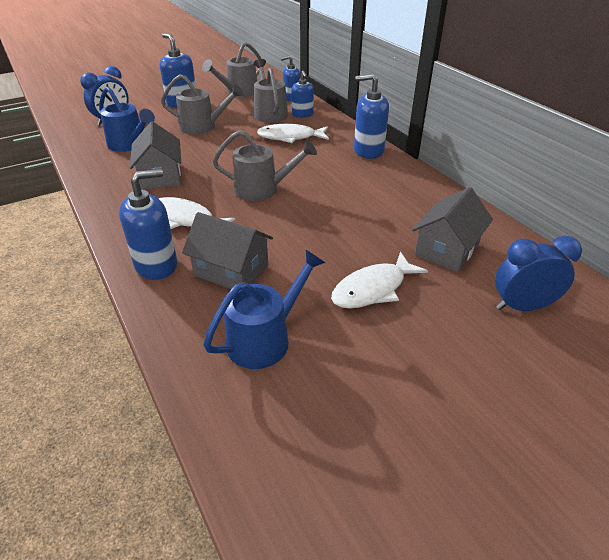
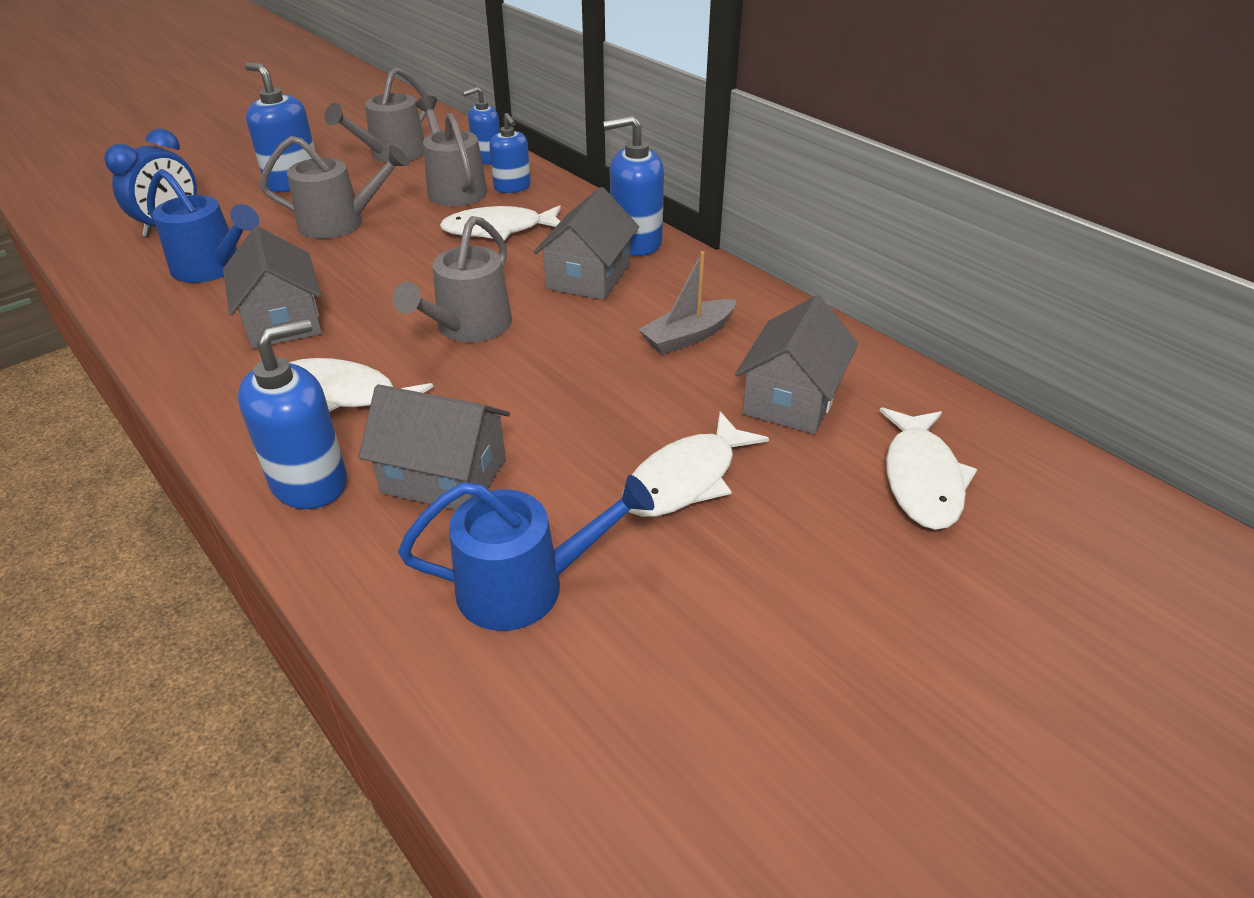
camera: 10 degrees left, 0 degrees up
(262, 189) = (468, 327): grey watering can -> grey watering can turned 120 degrees clockwise
(264, 339) = (524, 586): blue watering can -> blue watering can turned 45 degrees clockwise
(337, 167) = (588, 276): none -> grey house
(389, 207) = (688, 336): none -> grey boat
(522, 306) = (921, 478): blue clock -> white fish

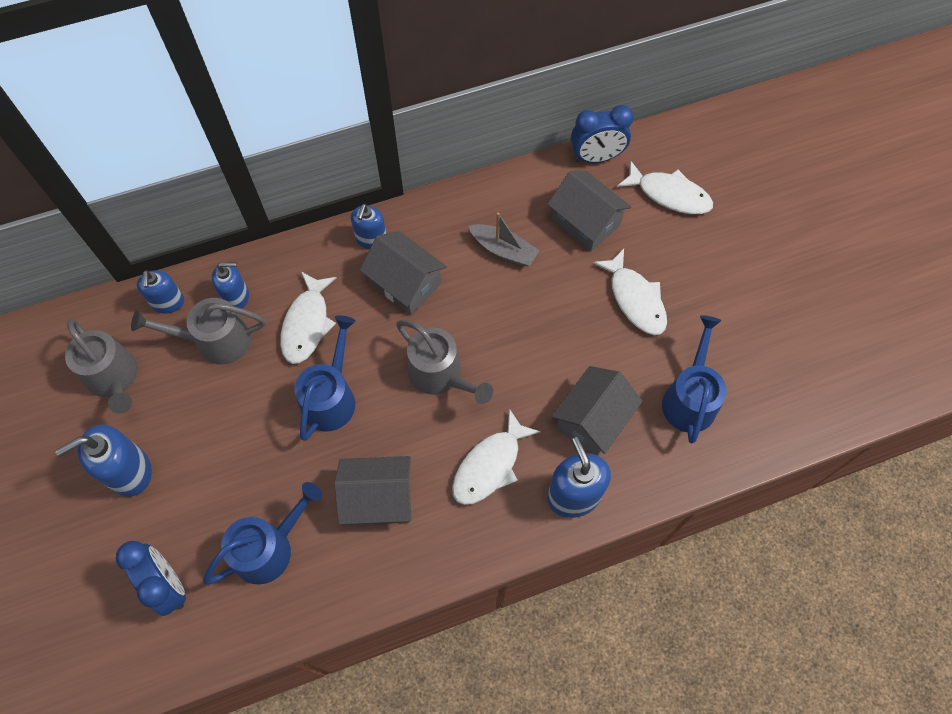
camera: 70 degrees left, 25 degrees up
(340, 223) = (236, 440): grey watering can -> none
(409, 263) = (331, 397): none -> blue watering can
(635, 242) = (371, 239): blue soap dispenser -> blue soap dispenser, size x0.65
(688, 336) = (503, 250): grey boat -> grey boat turned 45 degrees counterclockwise
(918, 385) = (596, 157): none -> blue clock

